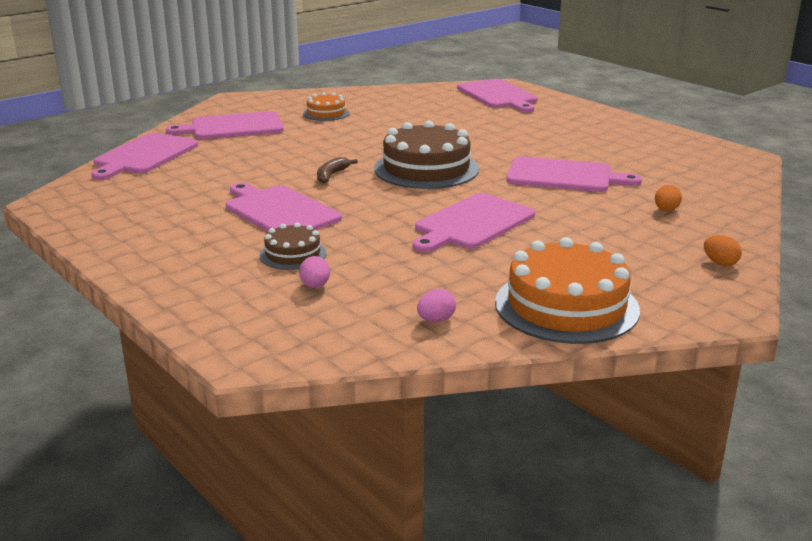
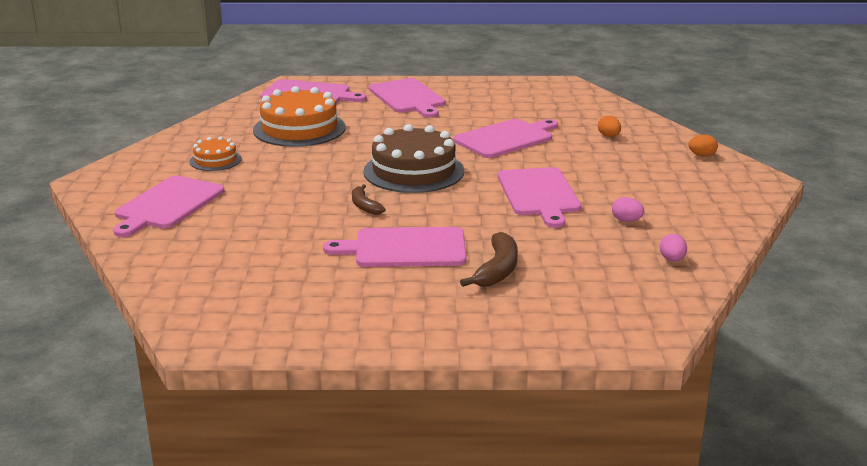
camera: 50 degrees left, 0 degrees up
(144, 155) = (162, 263): pink cutting board -> pink cutting board (408, 97)
(293, 254) = (497, 270): brown cake -> brown banana
(315, 286) = (566, 280): pink egg -> pink egg (626, 221)
(566, 306) = (702, 216): orange cake -> orange cake (299, 129)

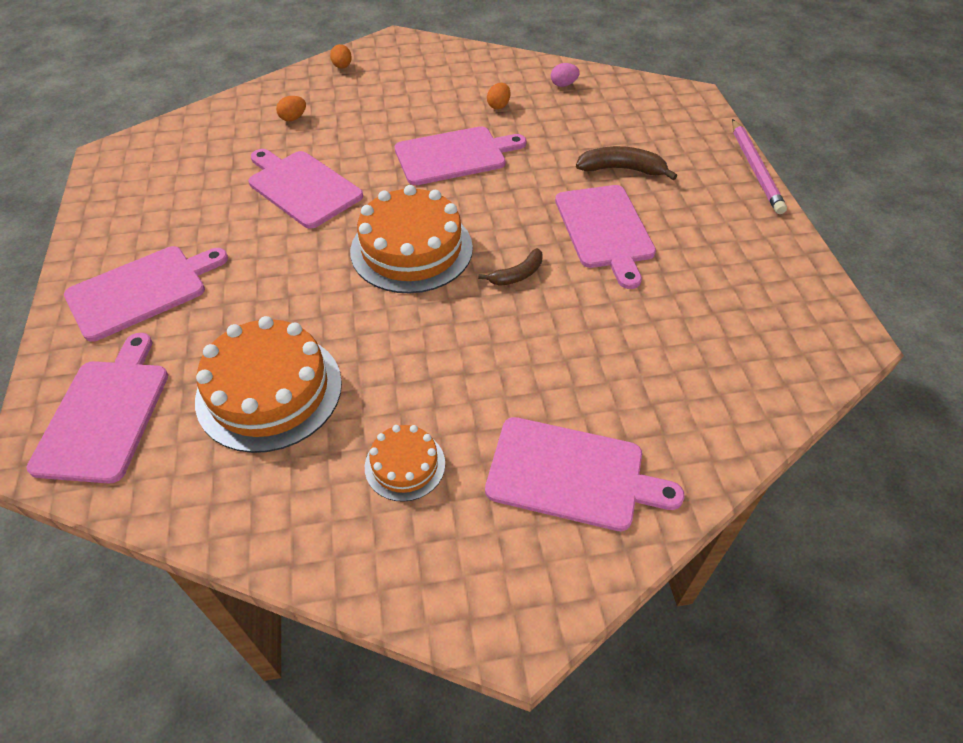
camera: 100 degrees left, 25 degrees up
(413, 171) = (411, 249): brown cake -> orange cake
(478, 351) = (755, 169): none -> pink pencil
(626, 221) = (498, 106): pink egg -> orange egg

